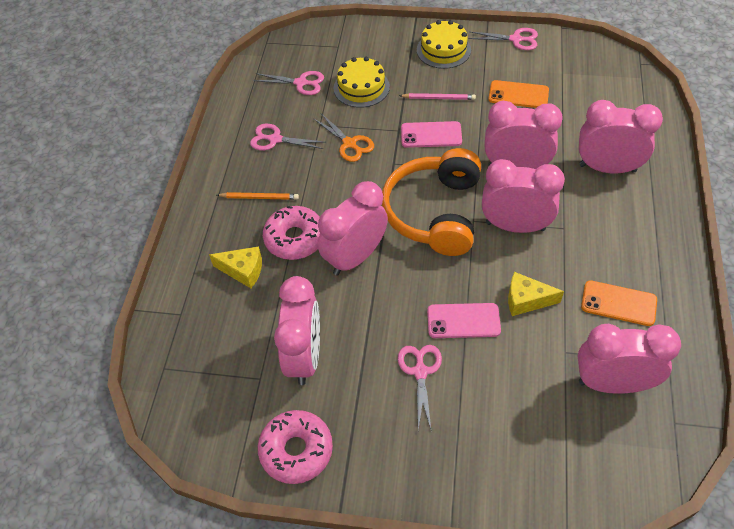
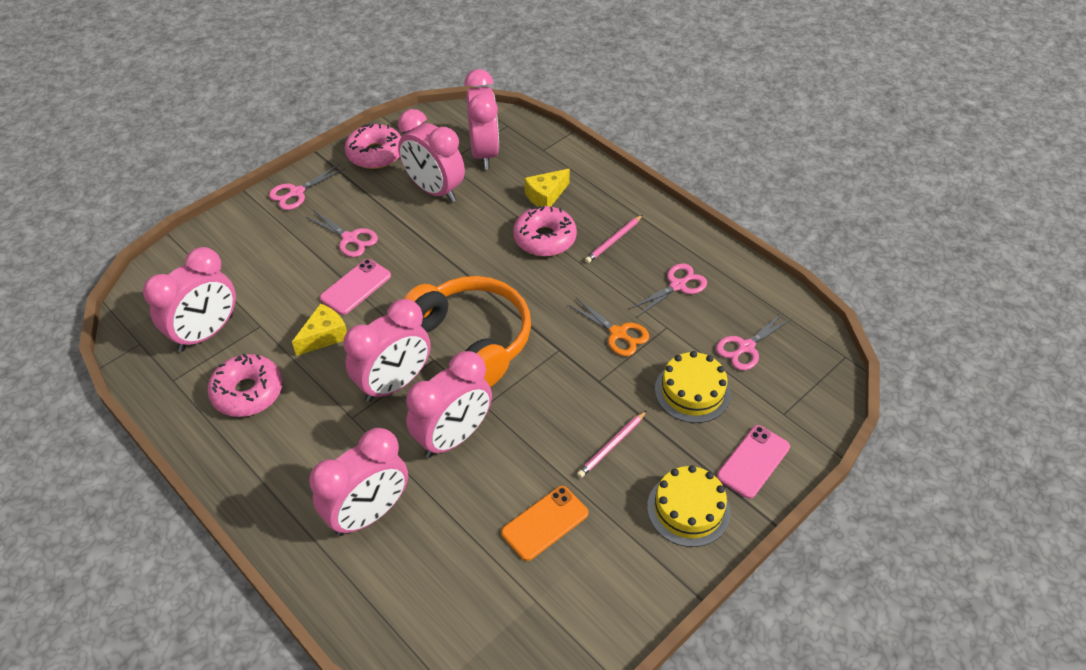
camera: 125 degrees right, 5 degrees down
(259, 197) = (613, 240): orange pencil -> pink pencil
(349, 143) = (618, 333): orange scissors -> orange scissors turned 135 degrees counterclockwise
(355, 257) = (485, 262): pink clock -> pink clock (484, 153)
(431, 135) = (566, 402): pink phone -> pink phone (753, 462)
(515, 39) = (640, 602): pink scissors -> pink scissors (297, 192)
(618, 303) = (248, 392): orange phone -> pink donut

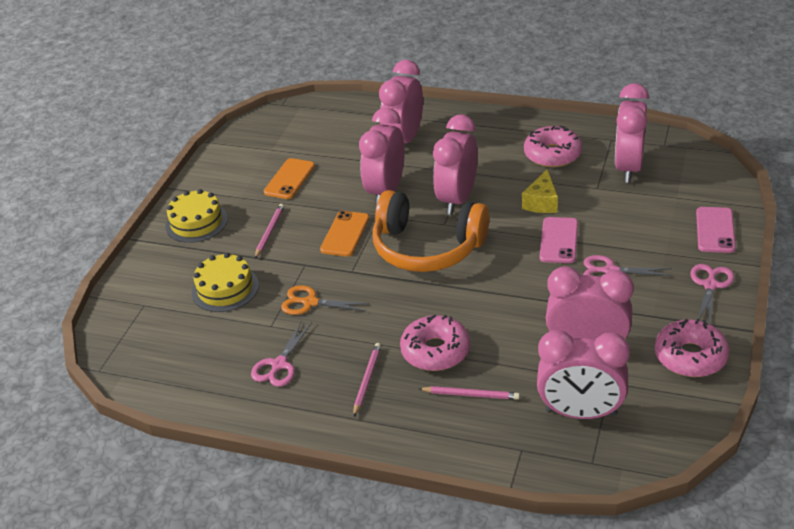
camera: 155 degrees right, 10 degrees down
(484, 153) = (581, 413): pink clock -> pink clock turned 45 degrees counterclockwise
(536, 399) = (345, 234): none -> orange phone
(546, 196) = (471, 394): yellow cheese -> pink pencil
(746, 347) = (192, 339): pink scissors -> none
(753, 462) = (159, 265): pink phone -> pink phone (715, 230)

